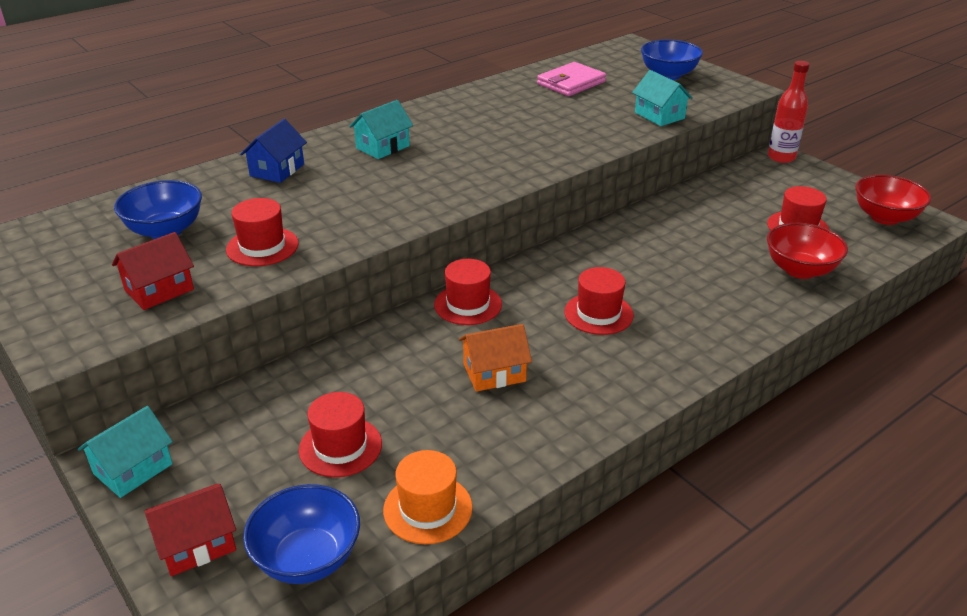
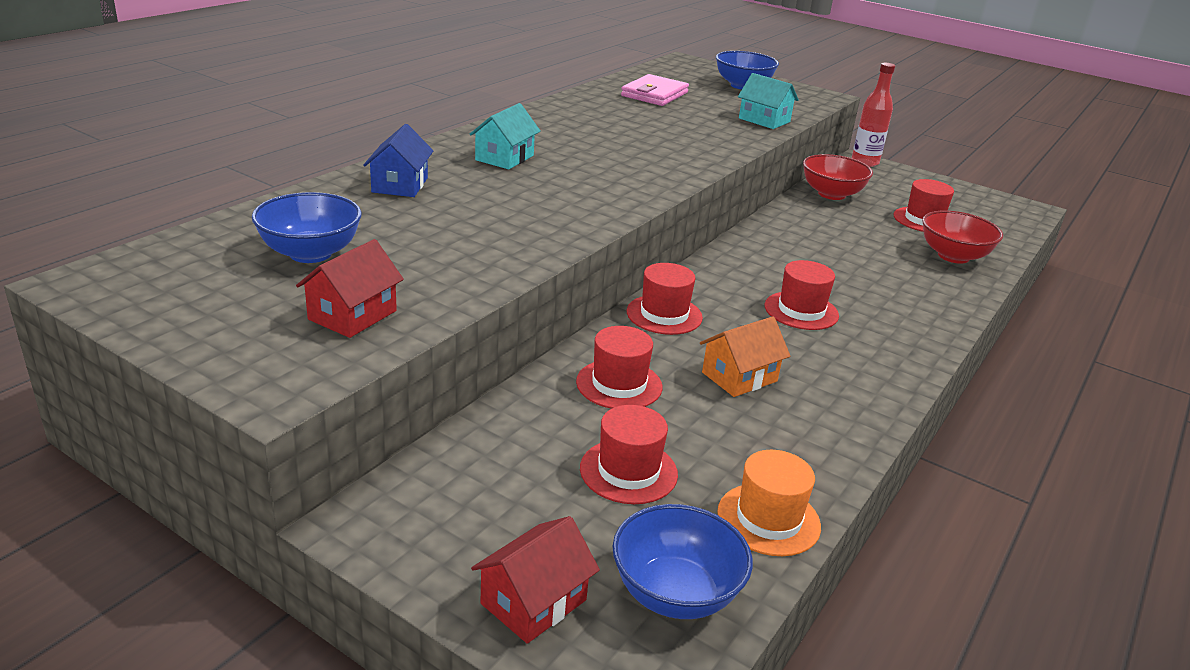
camera: 20 degrees left, 5 degrees down
(133, 469) = (394, 532): turquoise house -> none
(262, 246) = (445, 261): red hat -> red hat (619, 384)
(885, 217) = (990, 207): red bowl -> red bowl (831, 194)

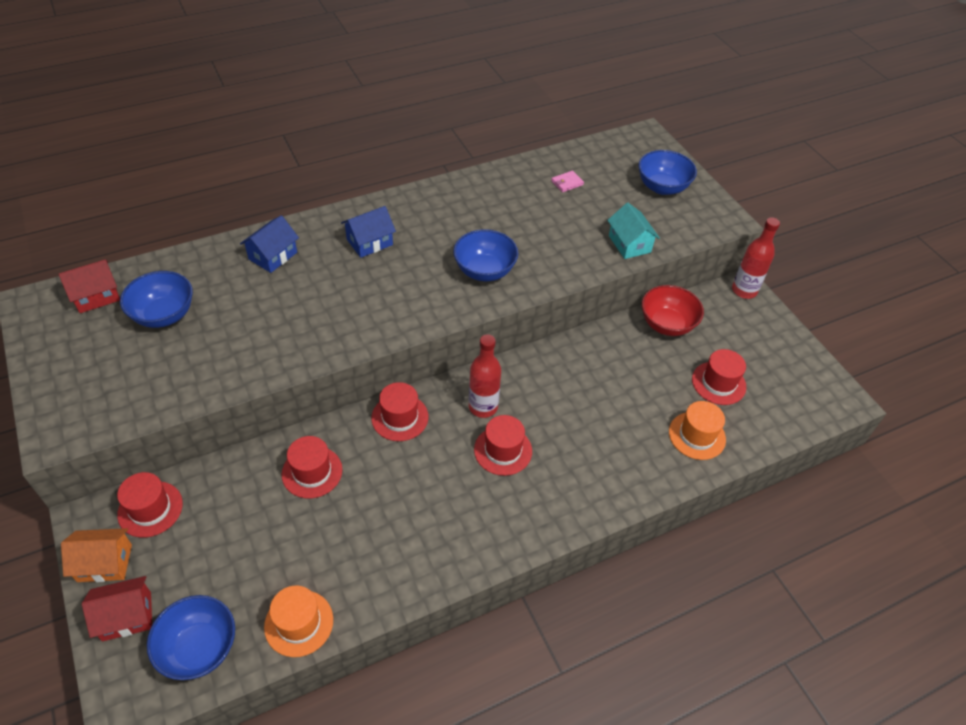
camera: 30 degrees right, 20 degrees up
(352, 315) = (141, 384): red house -> red house (96, 296)
(504, 158) = (369, 242): turquoise house -> blue house
(628, 471) = (254, 547): red hat -> red hat (150, 509)
(654, 94) = (567, 183): pink wallet -> pink wallet, size x0.50
(655, 156) = (484, 271): none -> blue bowl
(739, 377) = (395, 497): orange house -> orange house (104, 563)
(740, 285) = (483, 407): none -> red bottle
(953, 256) = (697, 435): red bowl -> orange hat

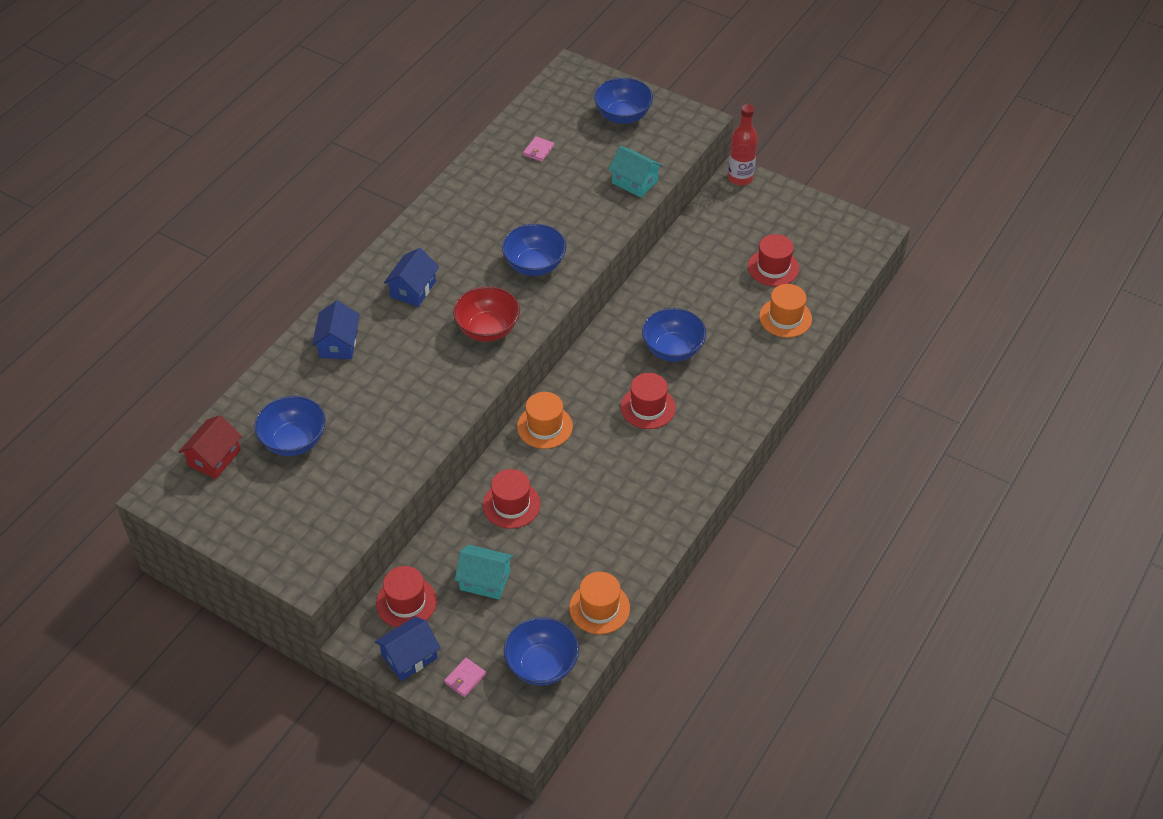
camera: 30 degrees left, 0 degrees up
(104, 563) = (409, 657): orange house -> blue house
(127, 616) = (465, 678): red house -> pink wallet
(228, 530) = (485, 580): none -> turquoise house
(400, 417) = (544, 426): red hat -> orange hat
(483, 407) = (604, 383): red bottle -> none
(567, 409) = (672, 349): none -> blue bowl
(667, 324) = (699, 239): red bowl -> red bowl (487, 329)

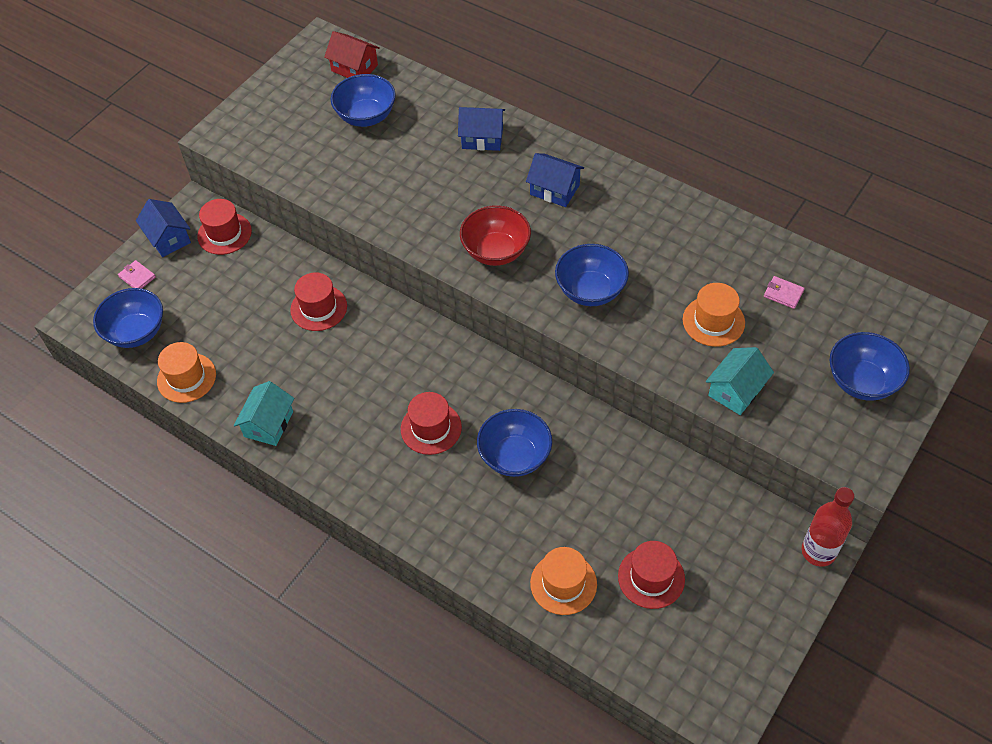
camera: 95 degrees right, 5 degrees up
(485, 580) = (236, 289): turquoise house -> turquoise house (268, 424)
(544, 426) = (413, 335): orange hat -> orange hat (713, 321)

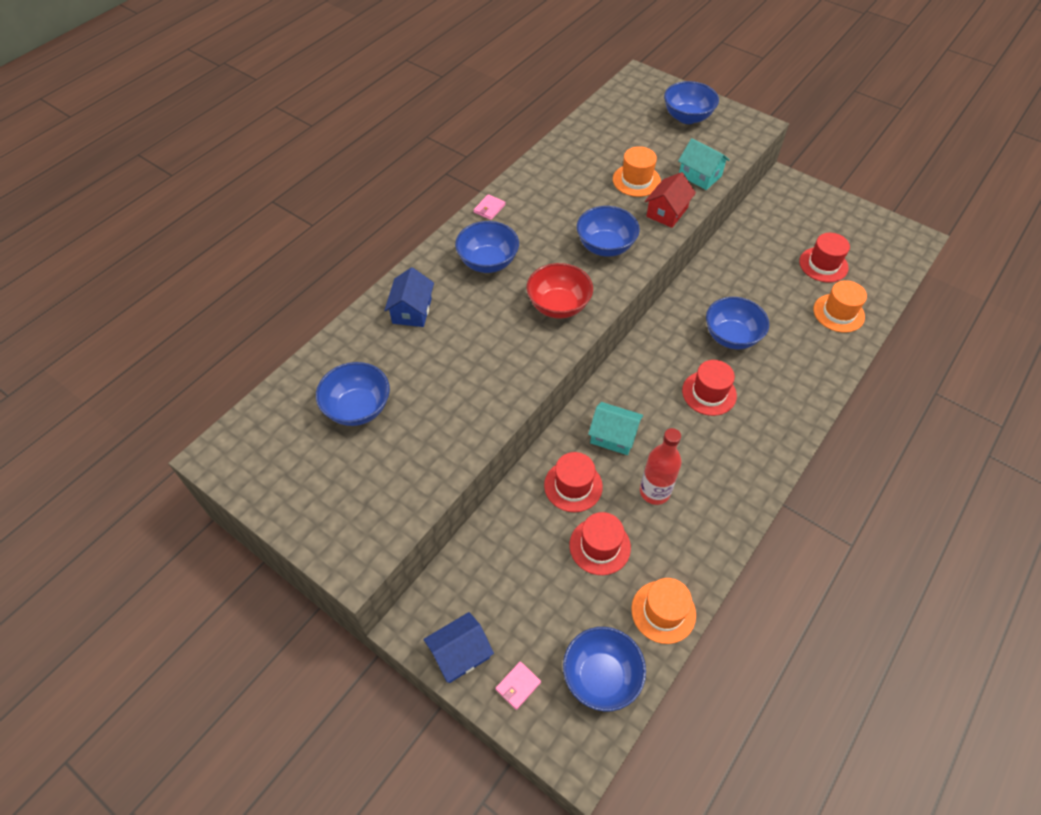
camera: 90 degrees left, 0 degrees up
(224, 233) = (461, 587): red hat -> red hat (600, 546)
(268, 424) = (715, 526): turquoise house -> turquoise house (613, 436)
(354, 68) = (276, 420): red house -> red house (667, 212)
(554, 190) = (488, 262): blue house -> blue bowl
(783, 294) = (610, 143): pink wallet -> pink wallet (489, 208)
(818, 551) = (787, 182): red bottle -> red bottle (654, 492)

